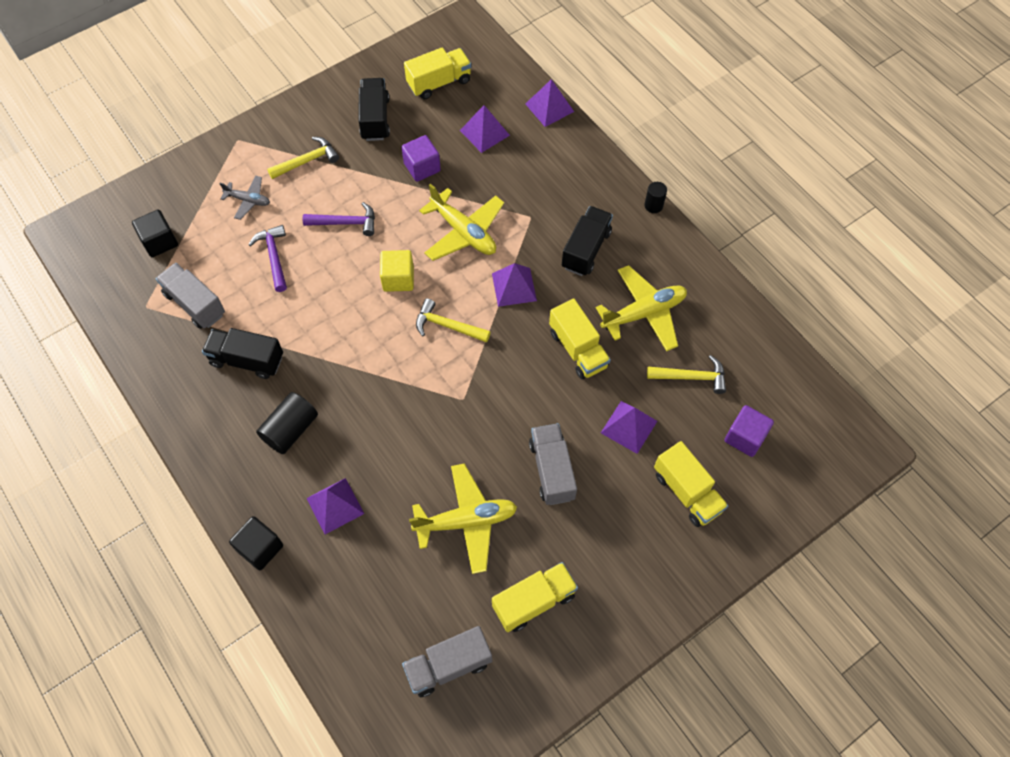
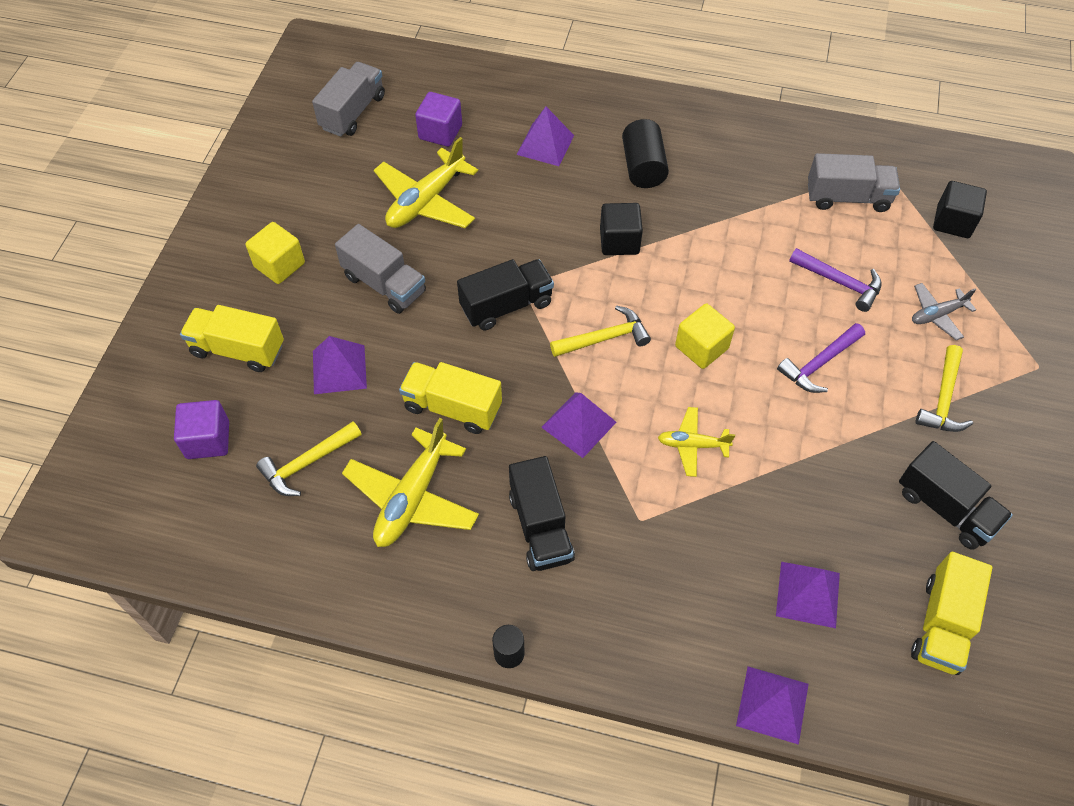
camera: 140 degrees right, 5 degrees down
(247, 360) = (744, 188): black truck -> black truck (506, 306)
(260, 548) = (570, 88): black cube -> black cube (619, 241)
(422, 167) = (822, 487): purple cube -> purple cube (440, 132)
(464, 232) = (692, 445): yellow plane -> yellow plane, size x0.56
(534, 601) = (318, 186): yellow truck -> none
(613, 545) = (279, 265): none -> yellow cube

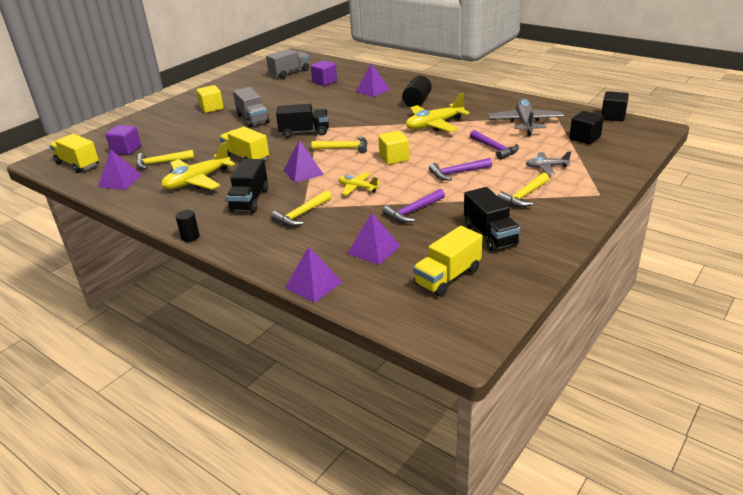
camera: 25 degrees right, 25 degrees down
(238, 349) = (167, 128): yellow truck -> yellow truck (78, 164)
(339, 369) = (206, 139): purple pyramid -> purple pyramid (120, 181)
(426, 201) = (297, 99): yellow plane -> yellow plane (434, 125)
(619, 241) = (382, 121): black cube -> black cube (613, 116)
(649, 541) = (301, 214): none -> yellow hammer
(810, 483) = (413, 211): none -> purple hammer
(847, 198) = (525, 123): grey truck -> grey plane

